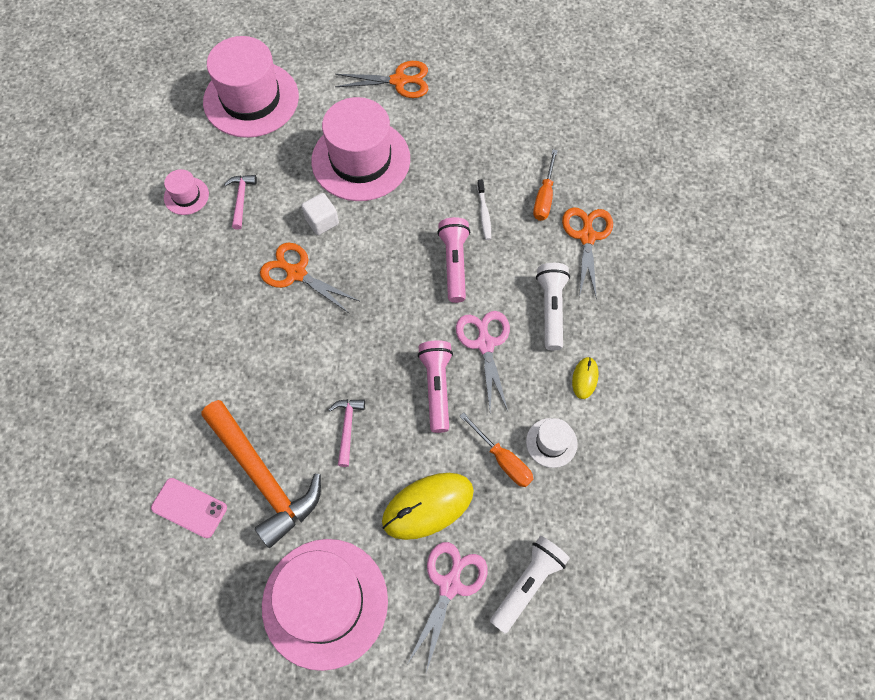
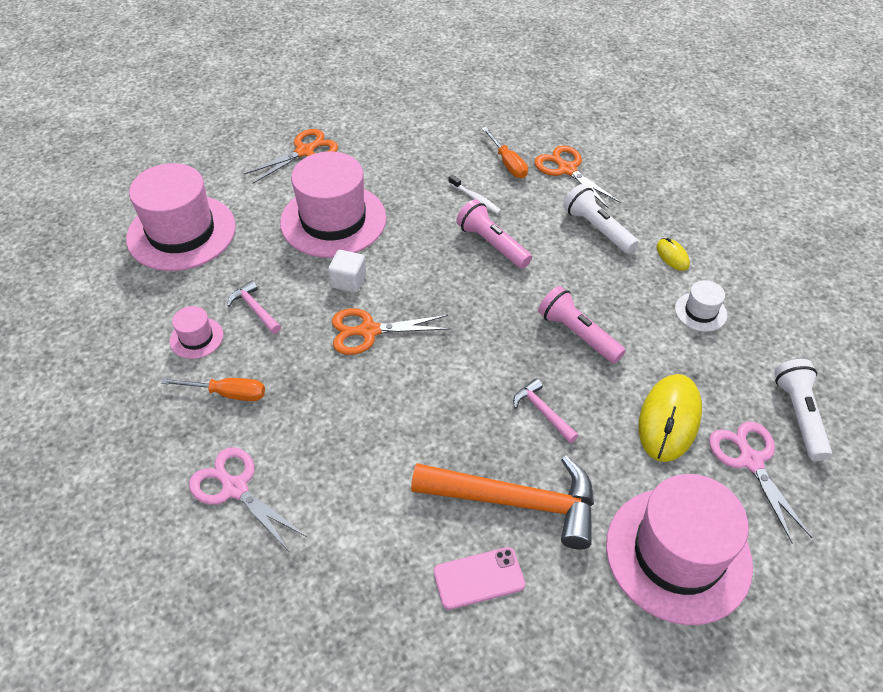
camera: 40 degrees left, 15 degrees down
(485, 343) = (577, 281): pink scissors -> pink scissors (235, 488)
(503, 459) = (682, 347): orange screwdriver -> orange screwdriver (227, 393)

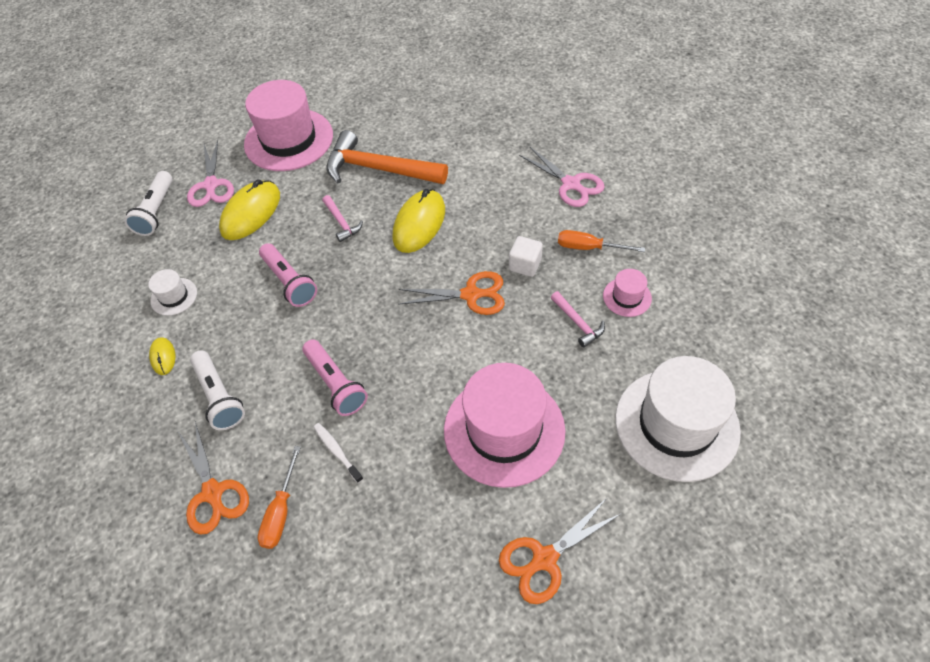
camera: 170 degrees left, 5 degrees up
(181, 232) = (676, 424): pink hat -> white hat
(348, 281) = (488, 348): white cube -> white cube (525, 265)
(441, 415) = (419, 224): none -> yellow mouse
(479, 578) = (413, 133): pink phone -> none
(507, 163) = (281, 511): orange screwdriver -> orange screwdriver turned 150 degrees counterclockwise

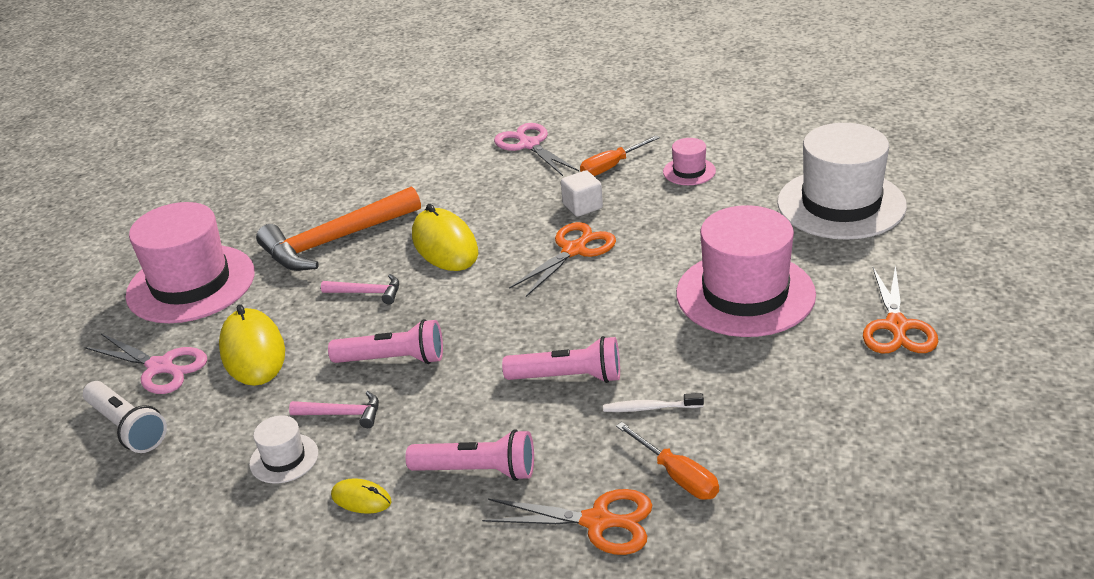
camera: 50 degrees left, 20 degrees down
(219, 397) = (477, 471): white flashlight -> pink flashlight
(571, 184) = (529, 144): pink scissors -> pink scissors turned 120 degrees counterclockwise
(578, 323) = (683, 207): pink hammer -> pink hammer (343, 414)

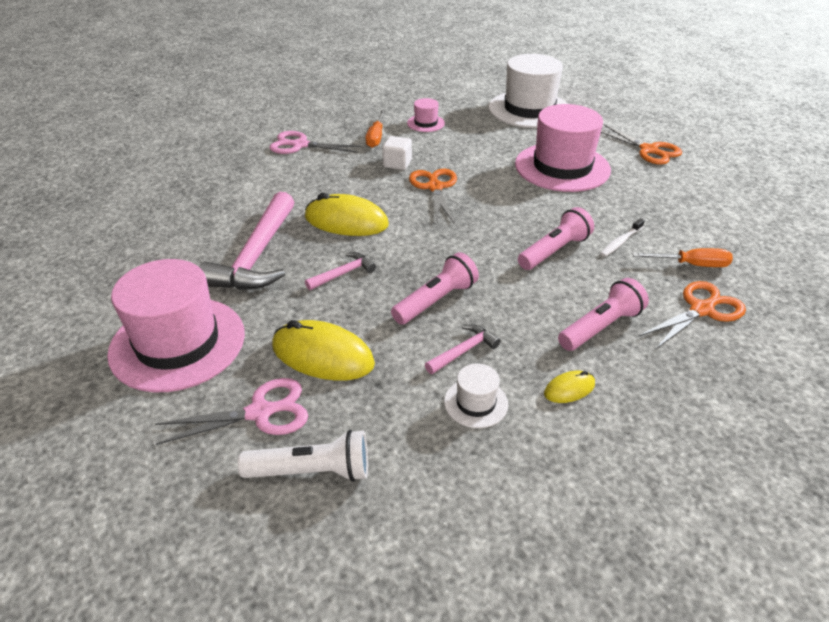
camera: 50 degrees left, 5 degrees up
(334, 241) = (257, 256): orange hammer -> pink hammer

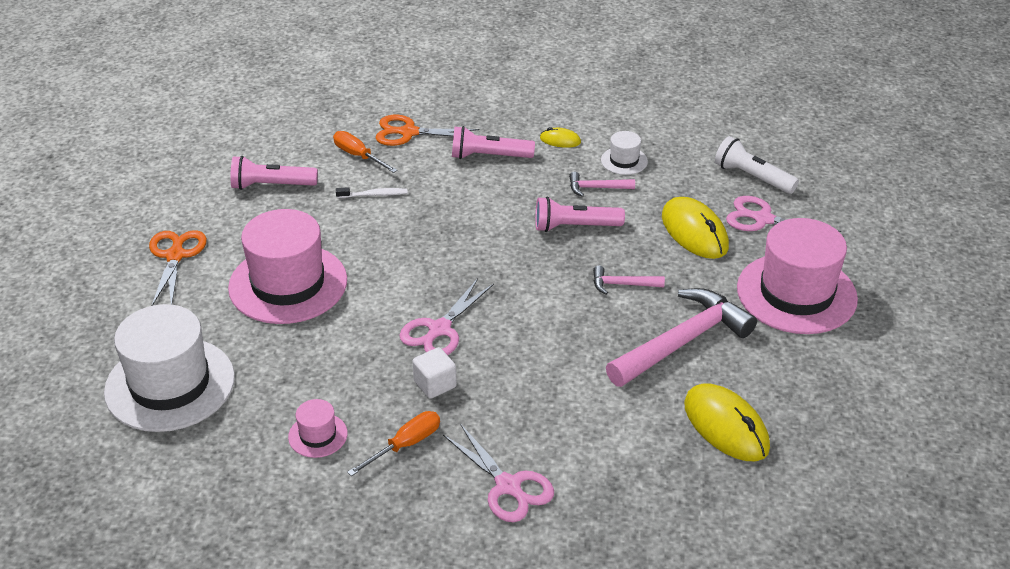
camera: 140 degrees left, 0 degrees up
(346, 221) = (567, 336): yellow mouse -> yellow mouse (726, 426)
(435, 187) = (439, 330): orange scissors -> pink scissors
(554, 251) = (434, 215): pink flashlight -> pink flashlight (271, 185)

